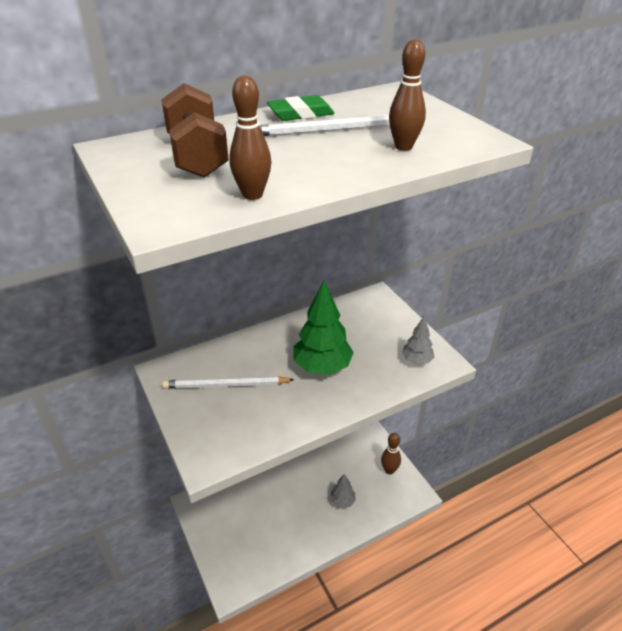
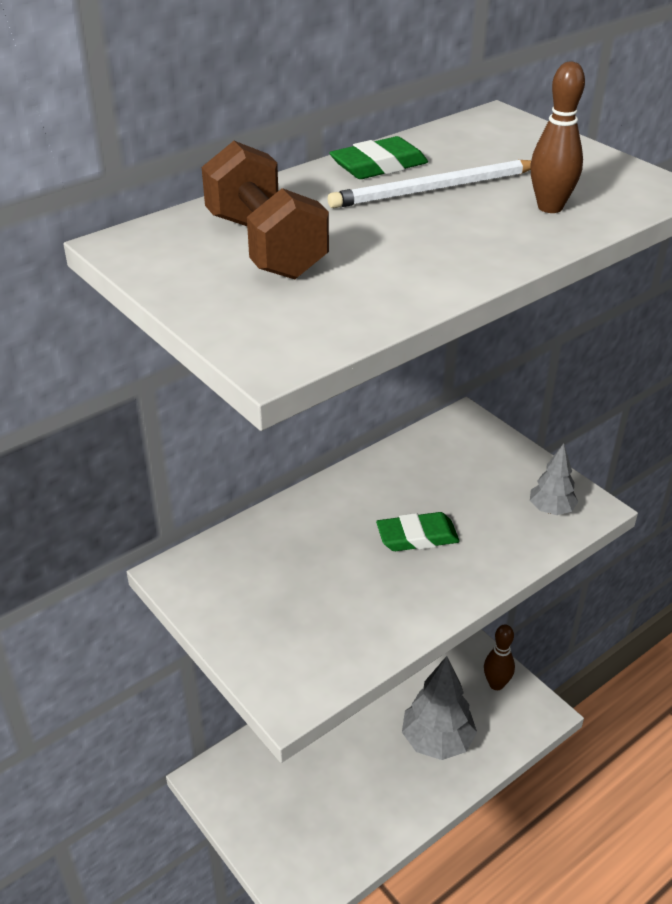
camera: 10 degrees left, 0 degrees up
(226, 385) = (281, 582): white pencil -> none
(252, 195) = (379, 300): brown bowling pin -> none
(322, 367) = (417, 536): green tree -> green eraser
(342, 501) = (437, 741): grey tree -> grey tree, size x1.84

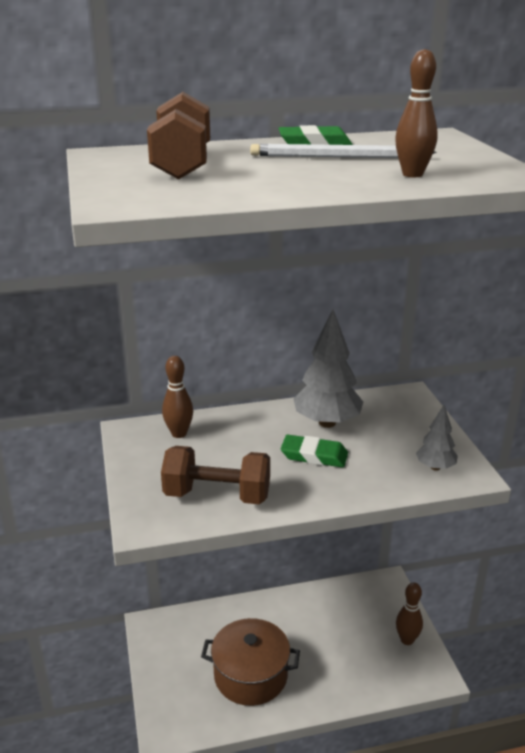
camera: 25 degrees right, 10 degrees down
(241, 557) = (179, 433): none -> brown bowling pin
(347, 629) = (217, 495): none -> brown dumbbell
(357, 792) = (250, 675): none -> brown pot
(437, 741) = (334, 663): grey tree -> grey tree (327, 423)

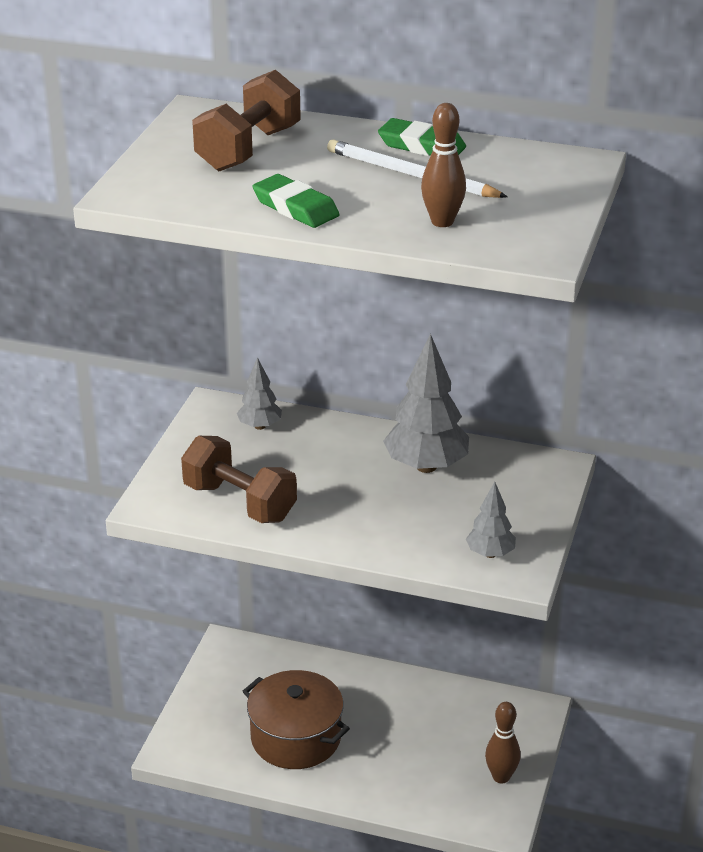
camera: 30 degrees right, 5 degrees up
(179, 433) = (260, 426): brown bowling pin -> grey tree
(314, 455) = (375, 496): green eraser -> green eraser (295, 207)

